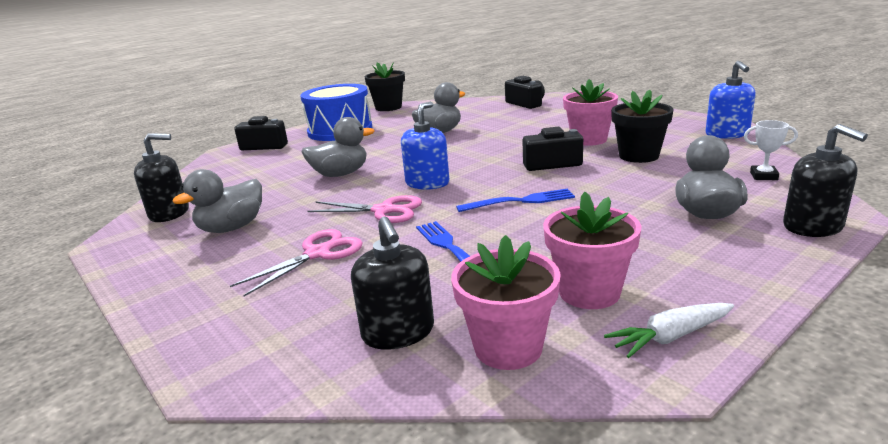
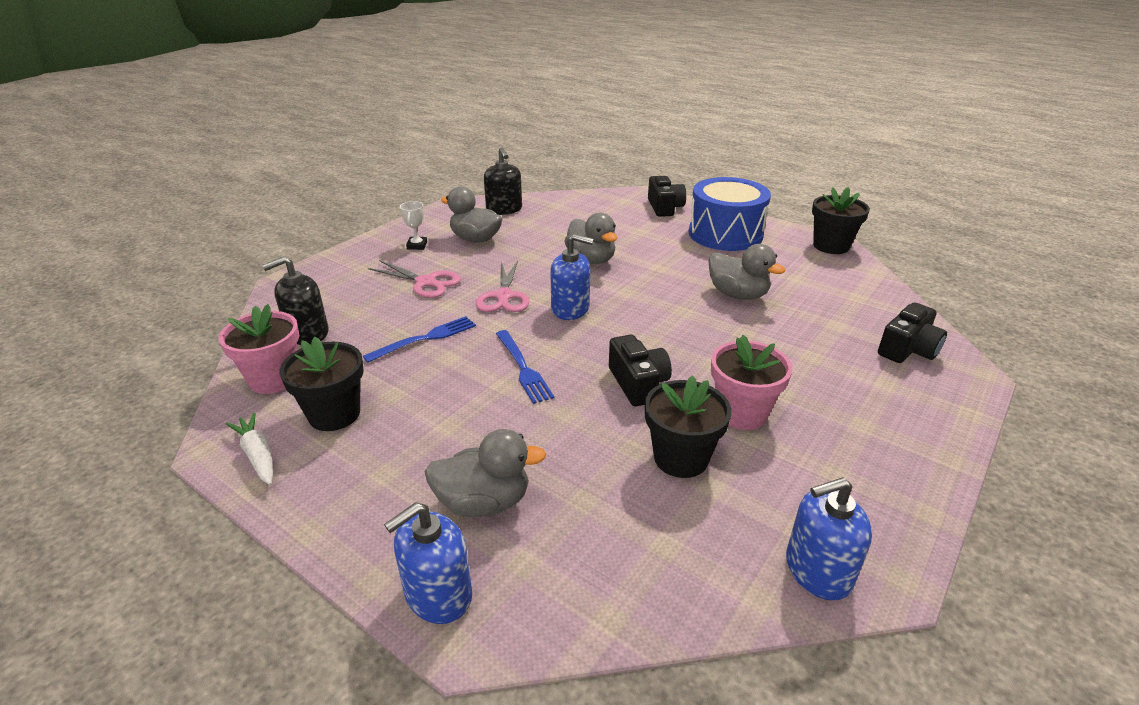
camera: 75 degrees right, 10 degrees up
(589, 292) = (334, 414): pink flower pot -> black flower pot
(763, 176) = (612, 581): white trophy -> white trophy (417, 245)
(813, 226) = (438, 594): black soap dispenser -> blue soap dispenser

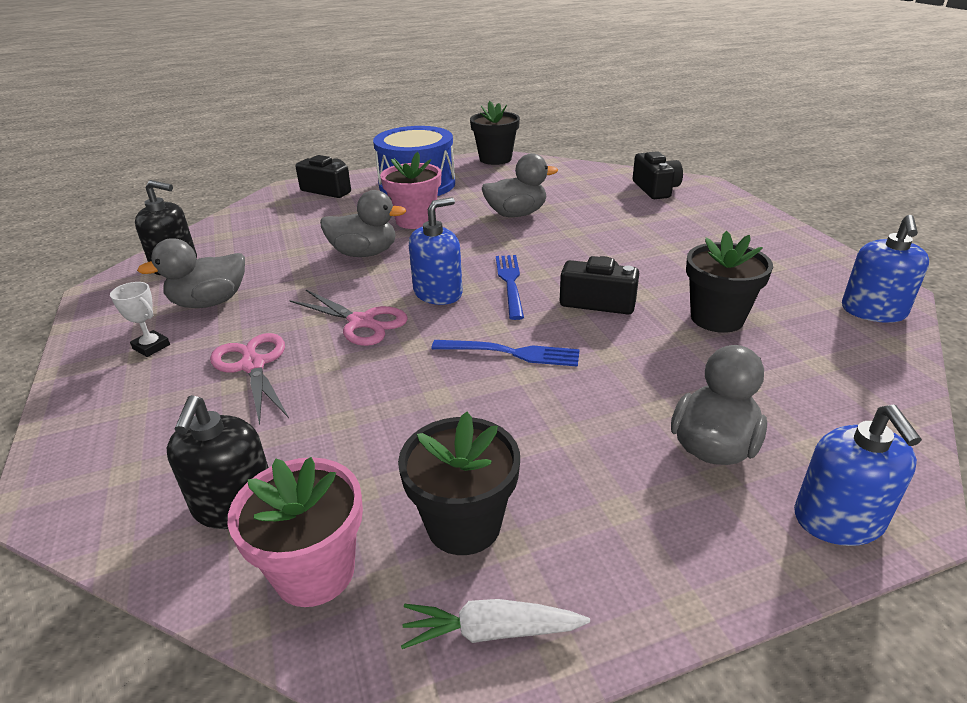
camera: 55 degrees left, 0 degrees up
(425, 338) = (379, 401): blue fork -> blue fork (510, 283)
(426, 282) = (253, 365): pink scissors -> pink scissors turned 90 degrees counterclockwise
(741, 413) = (678, 272): pink flower pot -> pink flower pot (415, 220)

